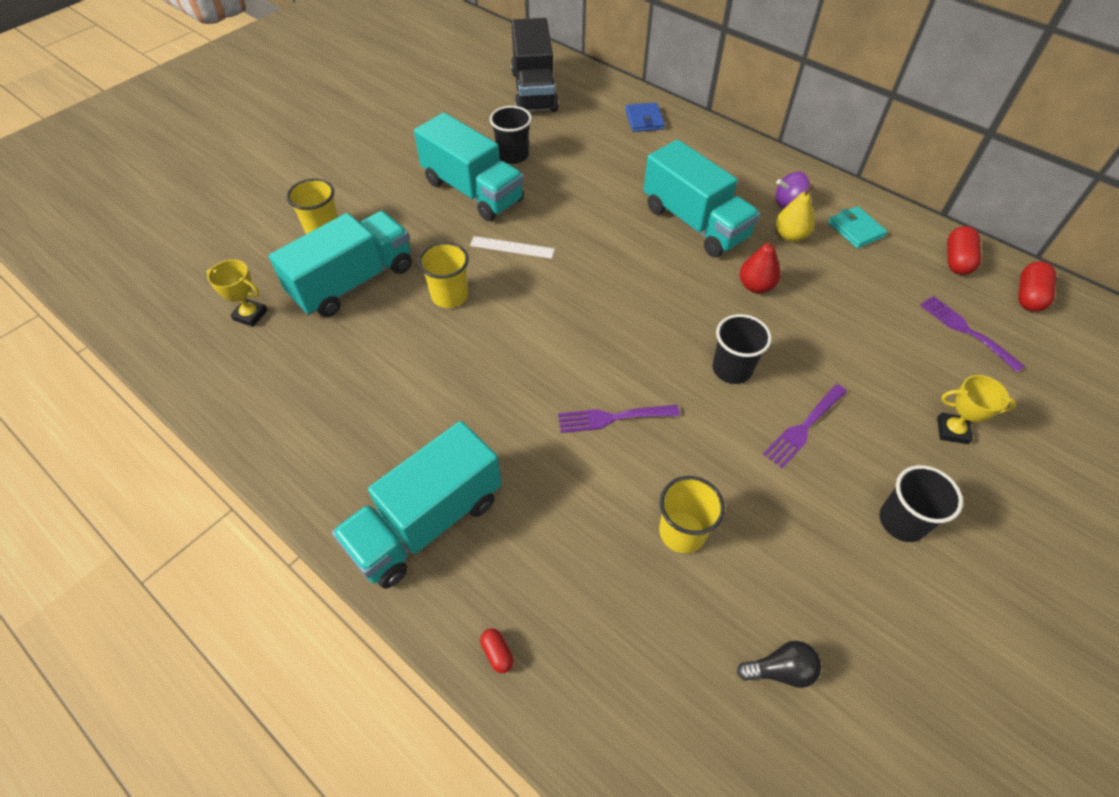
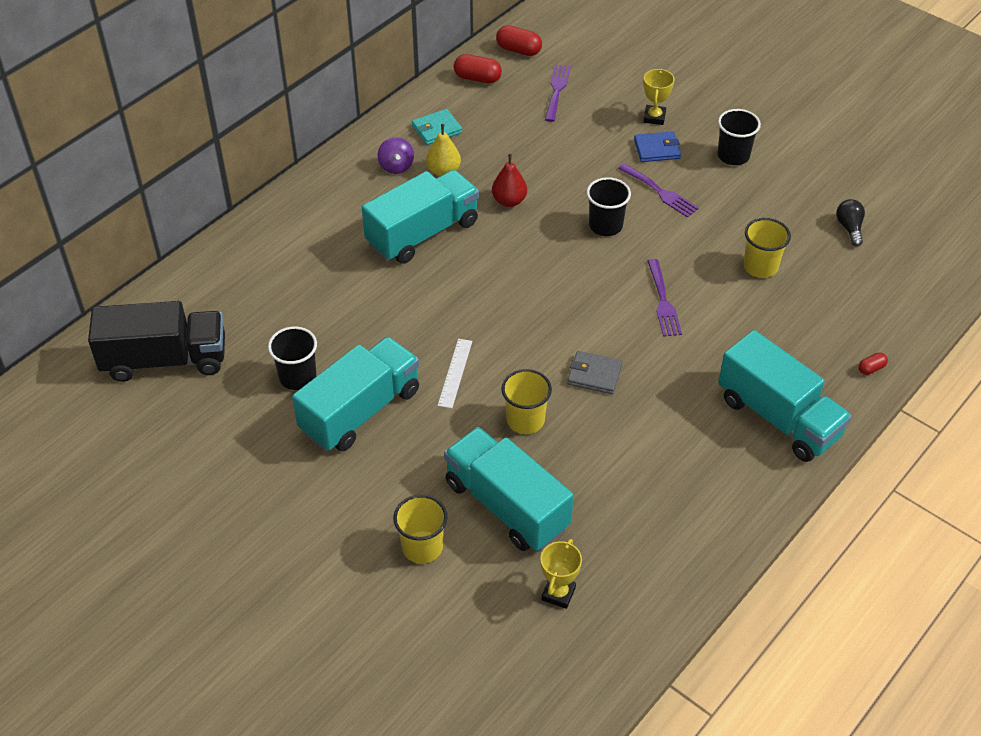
camera: 90 degrees left, 5 degrees down
(504, 350) = (594, 375): none -> grey wallet
(644, 120) = (244, 261): blue wallet -> blue wallet (657, 149)
(966, 331) = (557, 90): purple fork -> purple fork turned 135 degrees clockwise

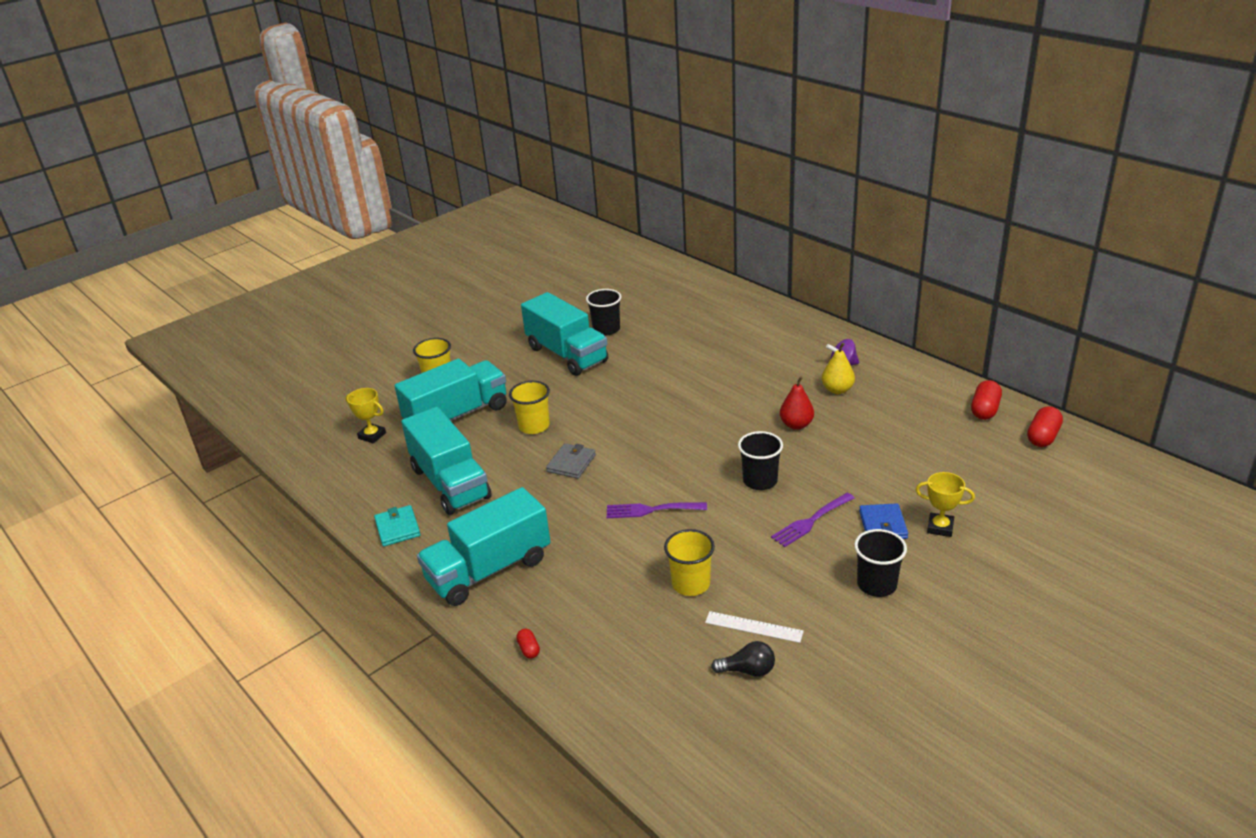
camera: 100 degrees right, 15 degrees down
(165, 360) = (634, 282): black truck -> none
(423, 233) = (754, 379): turquoise truck -> turquoise truck (450, 483)
(436, 129) = (898, 386): turquoise wallet -> turquoise wallet (397, 528)
(455, 373) = (592, 394): white ruler -> white ruler (753, 627)
(557, 90) = (976, 460): purple fork -> none

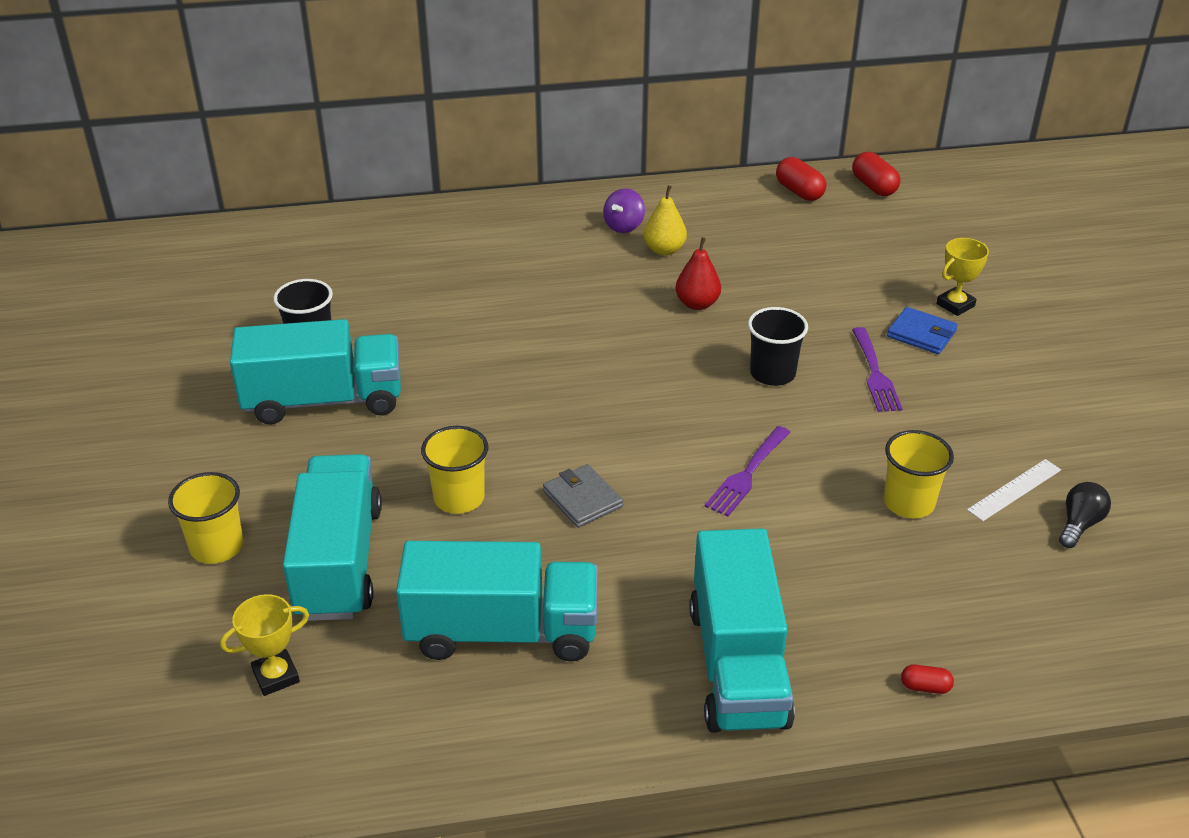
camera: 60 degrees left, 5 degrees up
(397, 528) = (553, 729): turquoise wallet -> none
(876, 584) = (1009, 382): black cup -> none

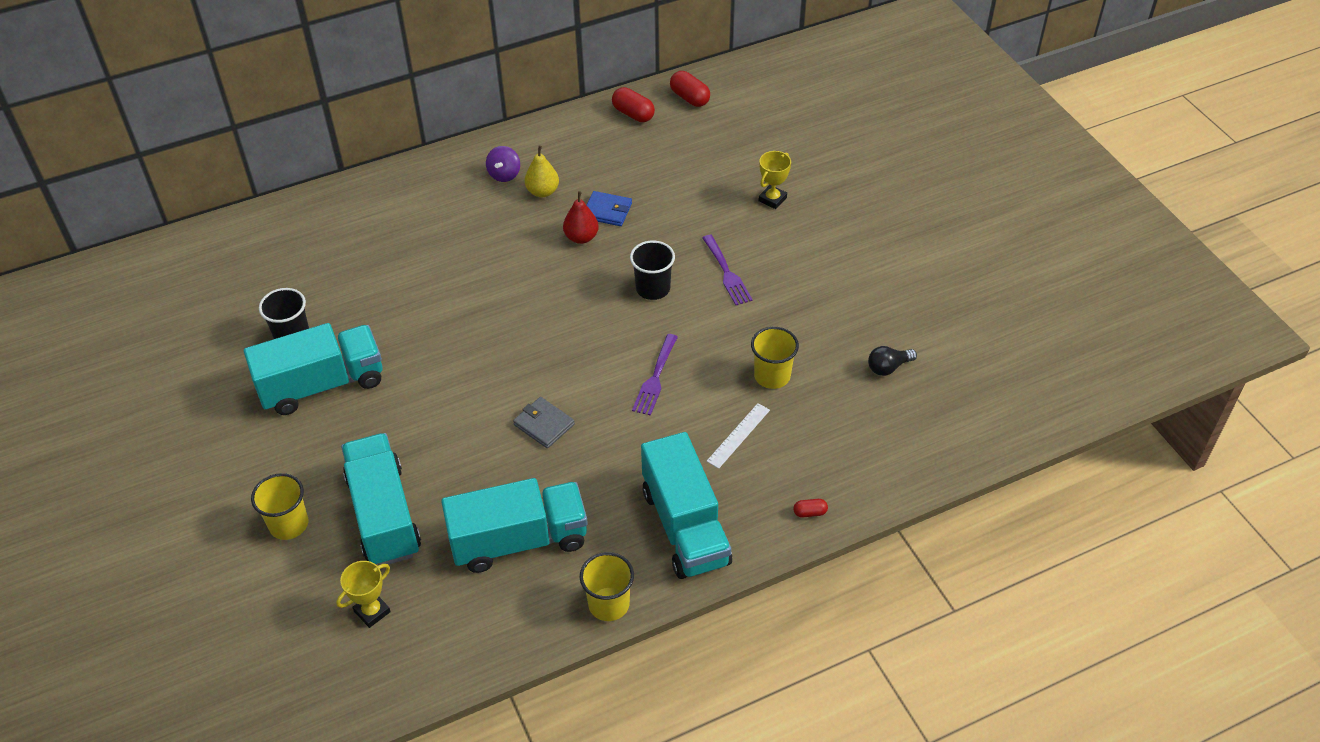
camera: 15 degrees left, 10 degrees up
(459, 498) = (454, 444): yellow cup -> yellow cup (609, 604)
(921, 334) = (753, 231): blue wallet -> blue wallet (607, 211)
(1014, 490) = (841, 349): white ruler -> white ruler (738, 435)
(1079, 524) = (888, 367): black light bulb -> black light bulb turned 135 degrees counterclockwise

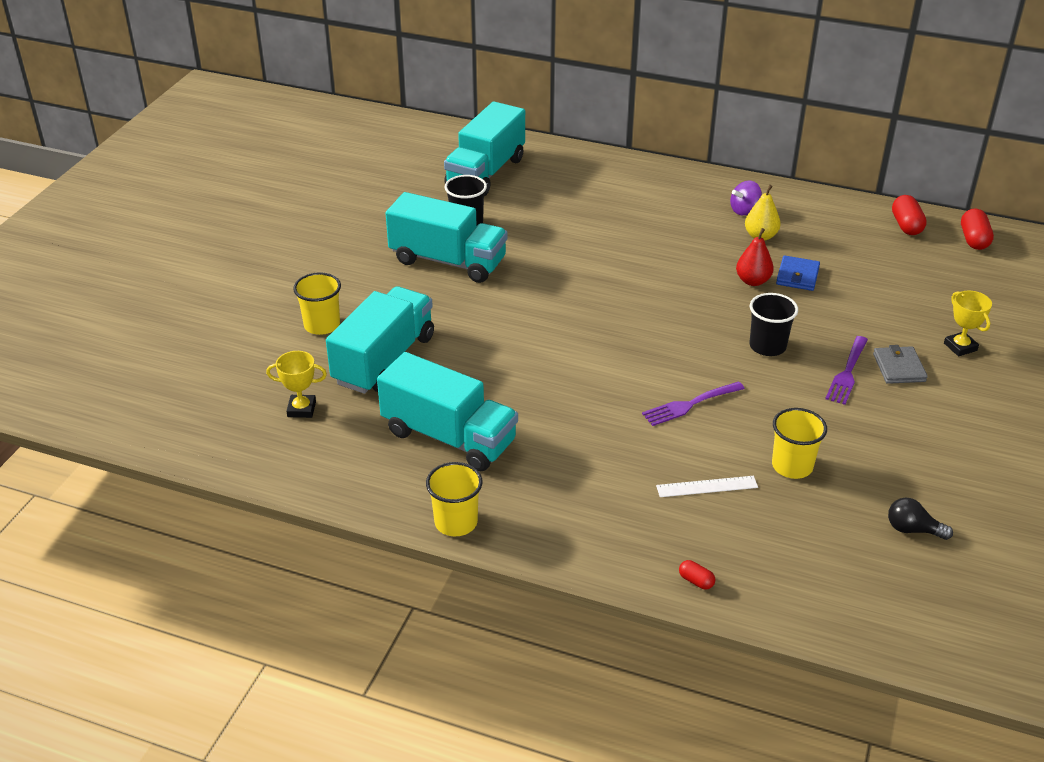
camera: 45 degrees right, 10 degrees down
(544, 424) = (563, 379): grey wallet -> grey wallet (899, 368)
(607, 211) = (797, 276): blue wallet -> blue wallet turned 45 degrees clockwise
(685, 526) = (580, 516): turquoise truck -> turquoise truck (485, 173)
(772, 199) = (960, 347): yellow trophy -> yellow trophy turned 75 degrees clockwise

